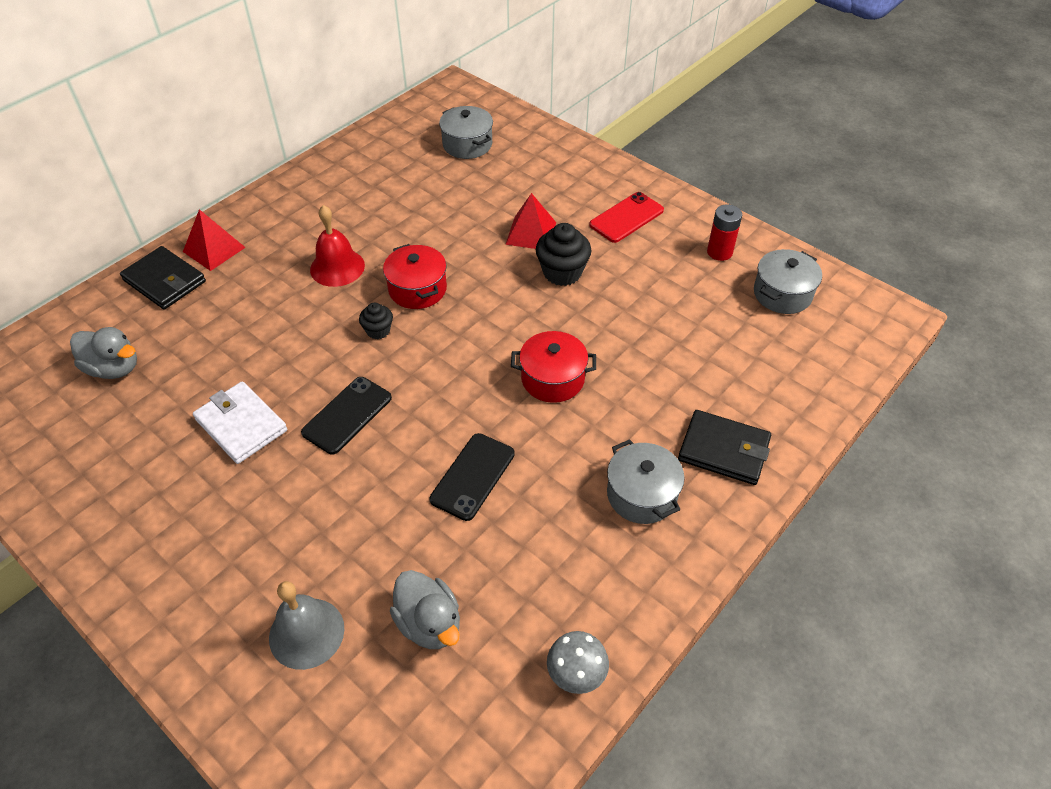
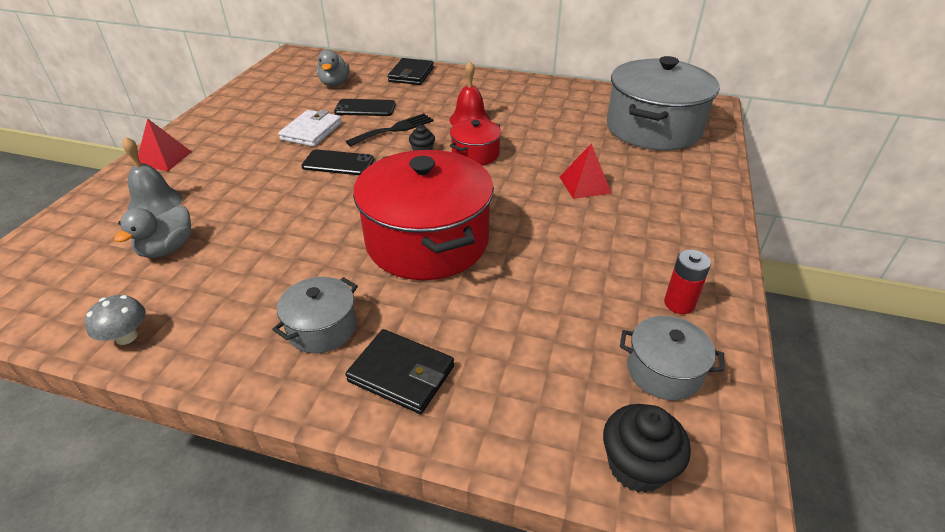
camera: 65 degrees right, 10 degrees down
(214, 249) = (449, 79): red pyramid -> red pyramid (164, 158)
(305, 341) = (394, 129): none -> black fork
(467, 144) = (653, 128): grey pot -> grey pot, size x2.11
(472, 476) = (306, 230): black phone -> black phone (365, 108)
(553, 379) = (427, 241): red pot -> red pot, size x2.11
(562, 272) = (553, 213): black cupcake -> black cupcake (637, 466)
(626, 218) = (661, 229): red phone -> none
(723, 450) = (401, 374): black wallet -> black wallet turned 60 degrees counterclockwise

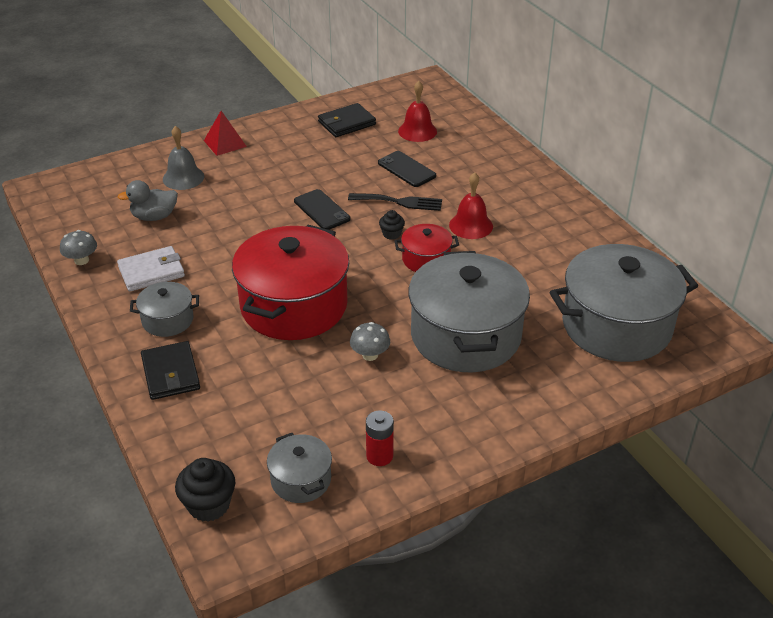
camera: 45 degrees right, 0 degrees up
(311, 131) = (340, 171): white wallet -> white wallet (151, 272)
(334, 83) = (417, 131): grey duck -> red bell
(411, 74) = (492, 152): black wallet -> black wallet (346, 123)
(546, 238) = (370, 355): none -> grey mushroom
(585, 185) = (465, 336): red pyramid -> grey pot

